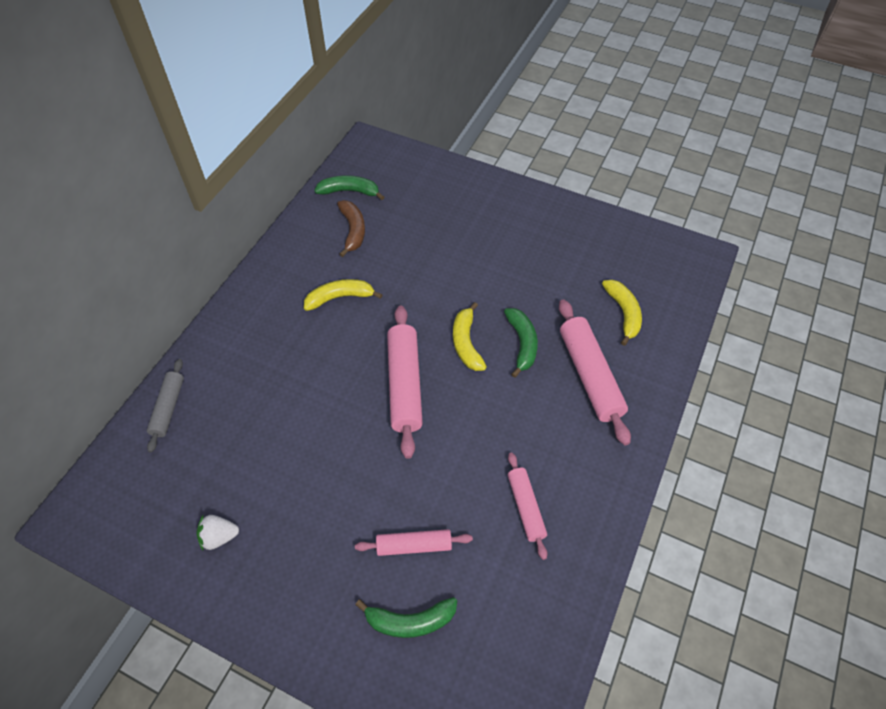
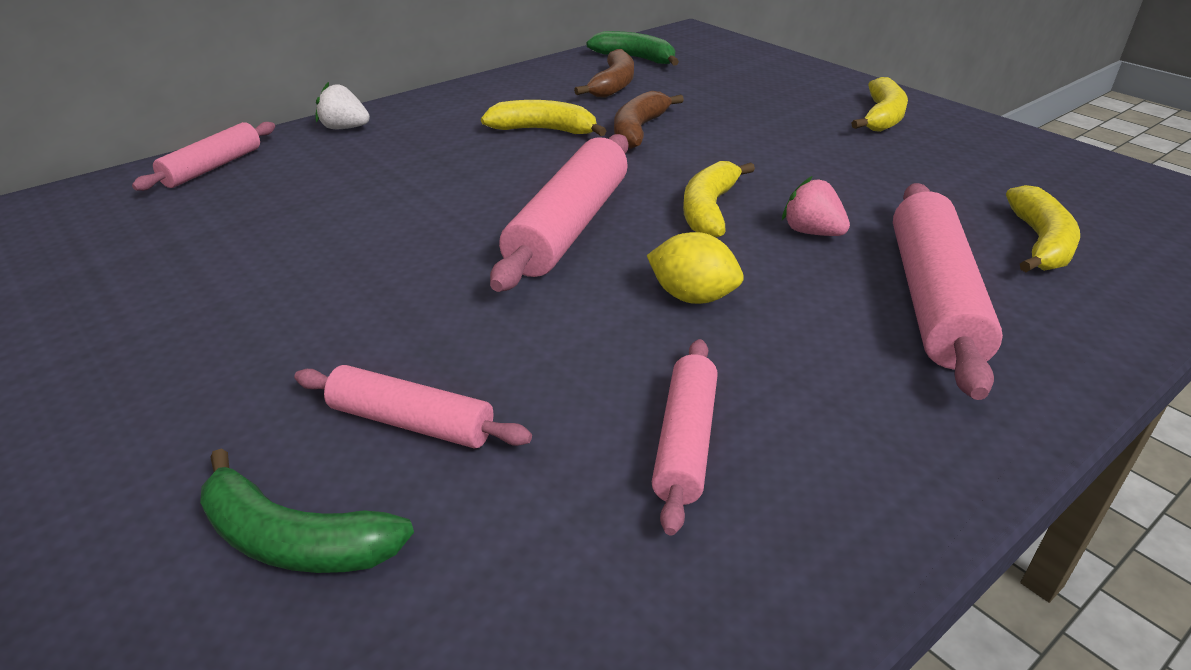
camera: 25 degrees right, 20 degrees down
(168, 408) = (212, 167): grey rolling pin -> pink rolling pin
(219, 537) = (116, 305): white strawberry -> white strawberry (344, 128)
(393, 278) = (638, 130): none -> brown banana
(489, 416) = (692, 297): none -> yellow lemon
(519, 217) = (882, 117): none -> yellow banana
(522, 344) = (812, 232): green banana -> pink strawberry

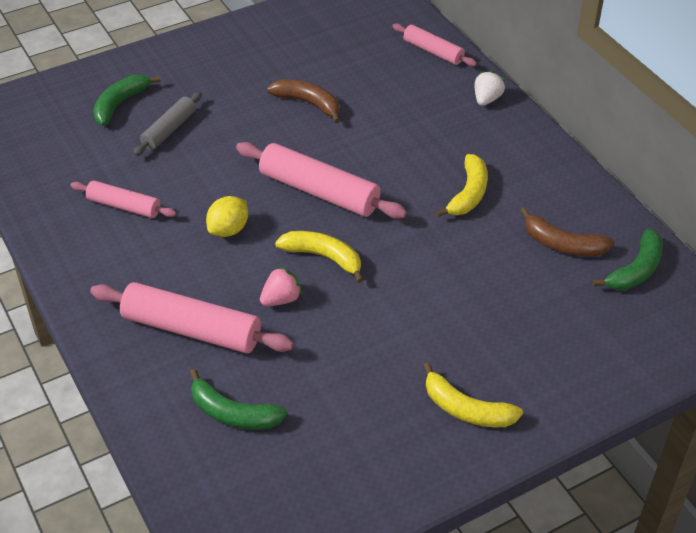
camera: 100 degrees right, 10 degrees up
(411, 422) = (169, 130): pink rolling pin -> grey rolling pin
(638, 130) = (461, 245): brown banana -> brown banana (308, 103)
(1040, 243) = (233, 413): yellow banana -> green banana

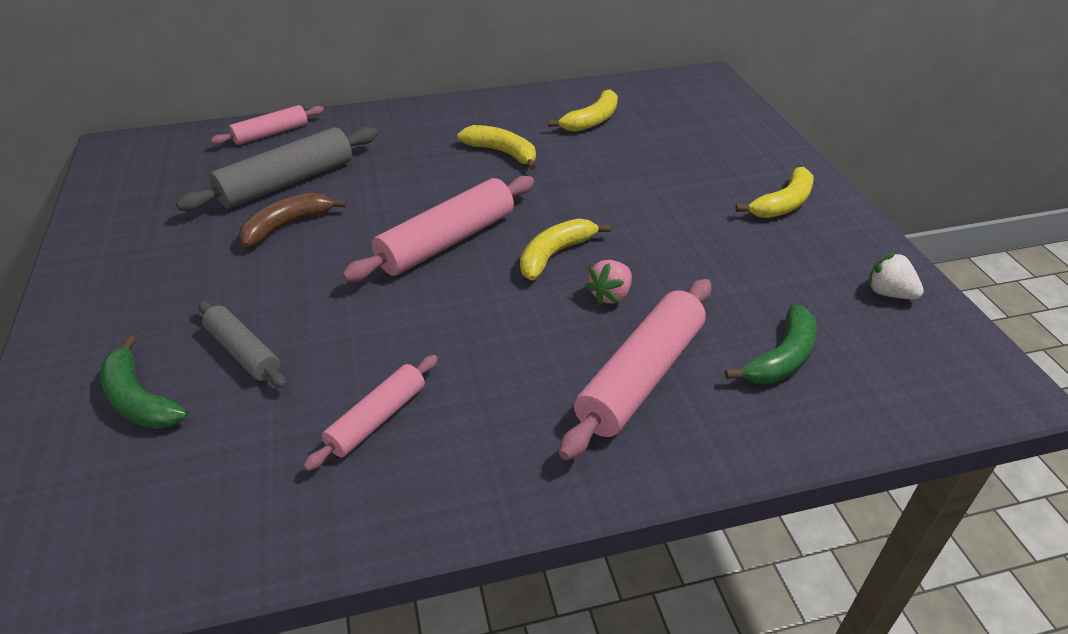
camera: 75 degrees left, 5 degrees down
(228, 230) = (476, 321): yellow lemon -> none
(281, 299) = (610, 295): pink strawberry -> pink strawberry turned 120 degrees counterclockwise
(365, 84) = (287, 182): none -> grey rolling pin
(487, 99) = (372, 119): white strawberry -> white strawberry (889, 293)
(562, 244) = (592, 121): brown banana -> yellow banana
(635, 270) = (634, 97): green banana -> none

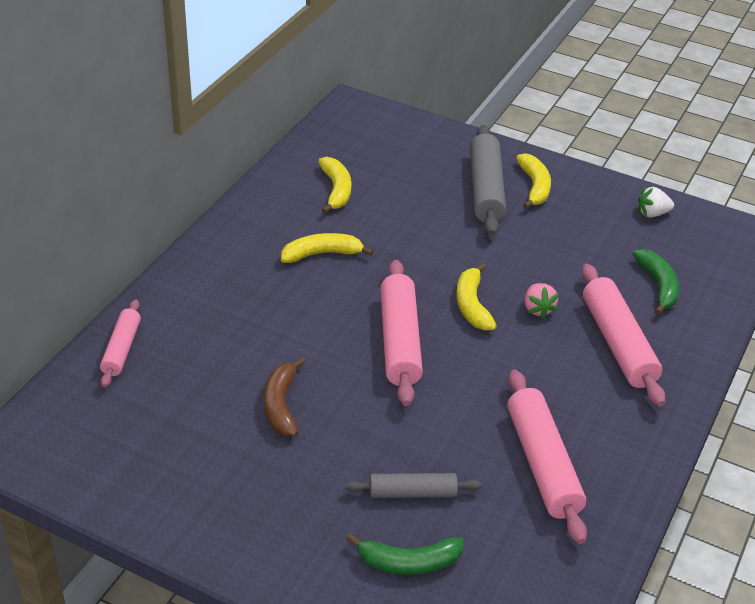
camera: 50 degrees left, 0 degrees up
(287, 182) = (216, 376): grey rolling pin -> grey rolling pin (485, 189)
(377, 419) = (543, 464): pink rolling pin -> pink rolling pin, size x1.69

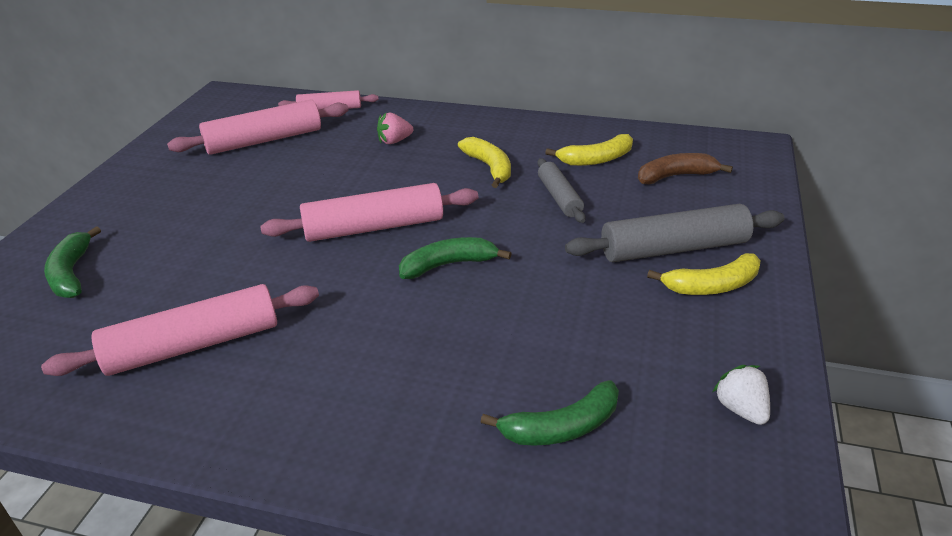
camera: 80 degrees right, 5 degrees down
(281, 405) = (274, 181): brown banana -> brown banana (676, 176)
(412, 493) = (159, 264): grey rolling pin -> grey rolling pin (559, 197)
(472, 305) = (448, 265): yellow banana -> green banana
(538, 309) = (461, 314): pink strawberry -> pink strawberry (394, 141)
(618, 343) = (417, 393): pink rolling pin -> pink rolling pin (264, 140)

